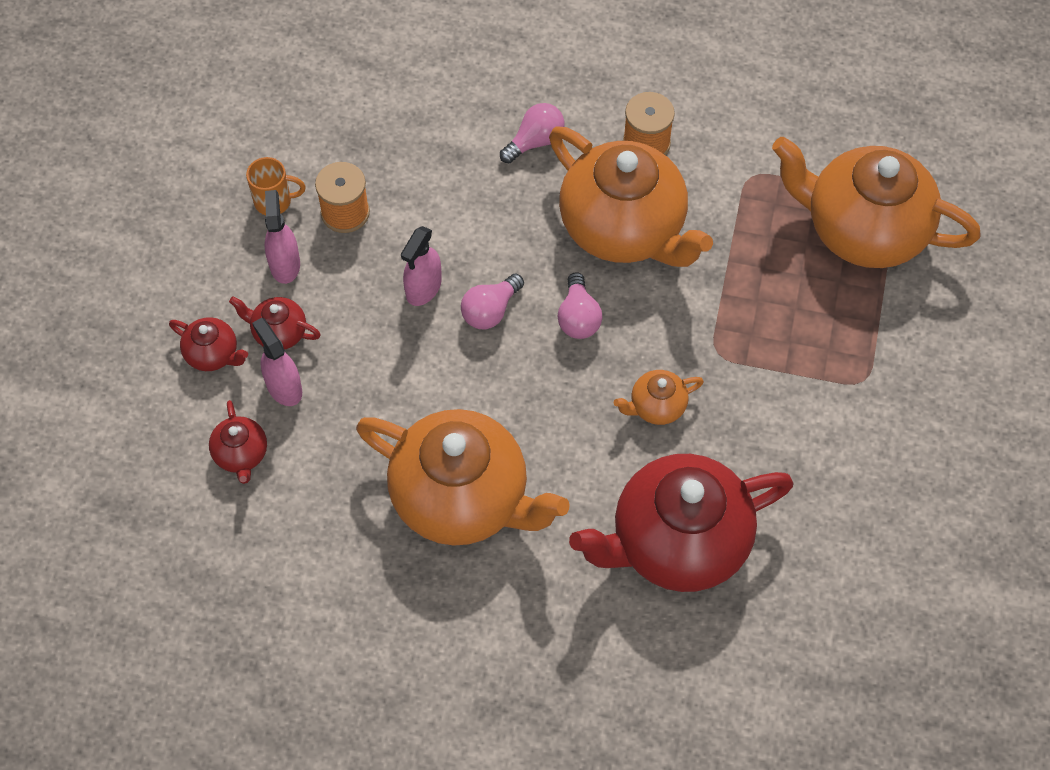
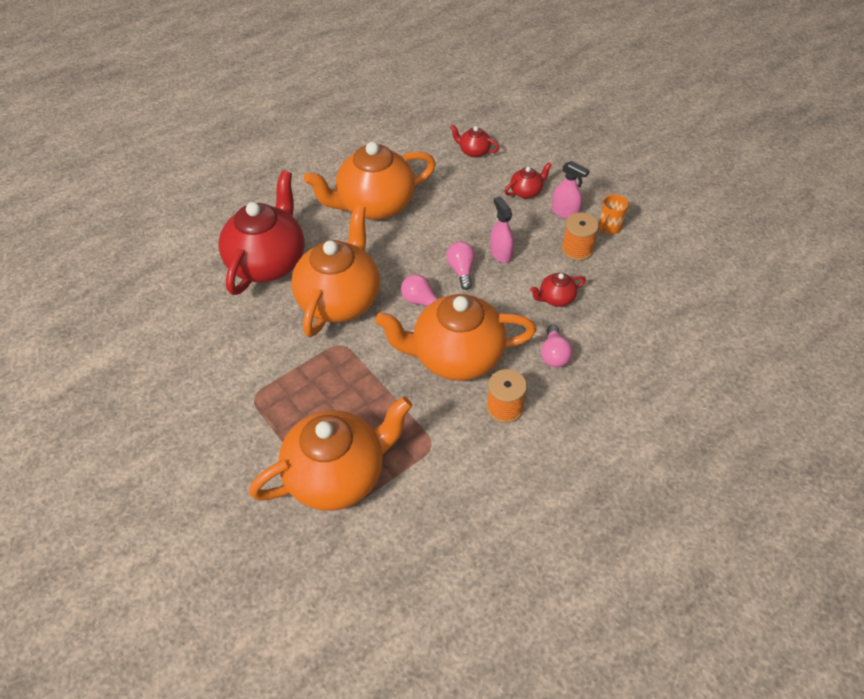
camera: 130 degrees right, 10 degrees down
(213, 354) = (536, 166): red teapot -> red teapot (556, 298)
(284, 387) = (494, 179): pink spray bottle -> none
(656, 406) = (340, 299): orange teapot -> orange teapot, size x2.35

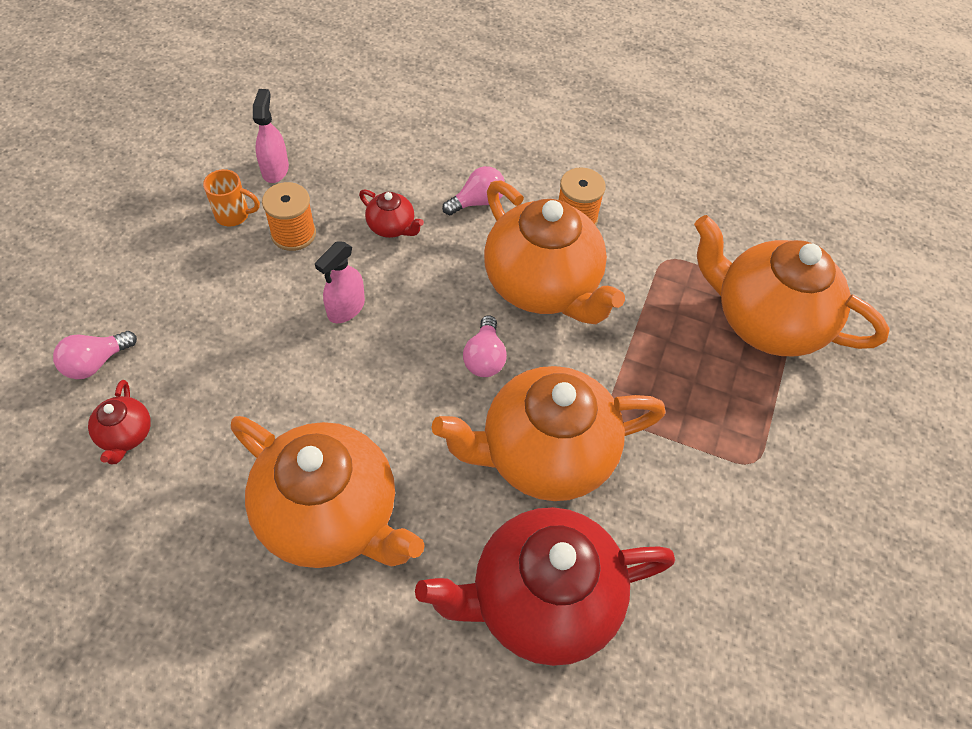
camera: 125 degrees left, 5 degrees up
(461, 270) = (403, 338): pink light bulb -> pink light bulb (96, 363)
(526, 191) = (200, 327): red teapot -> none
(565, 212) = (226, 268): pink spray bottle -> pink spray bottle (275, 169)

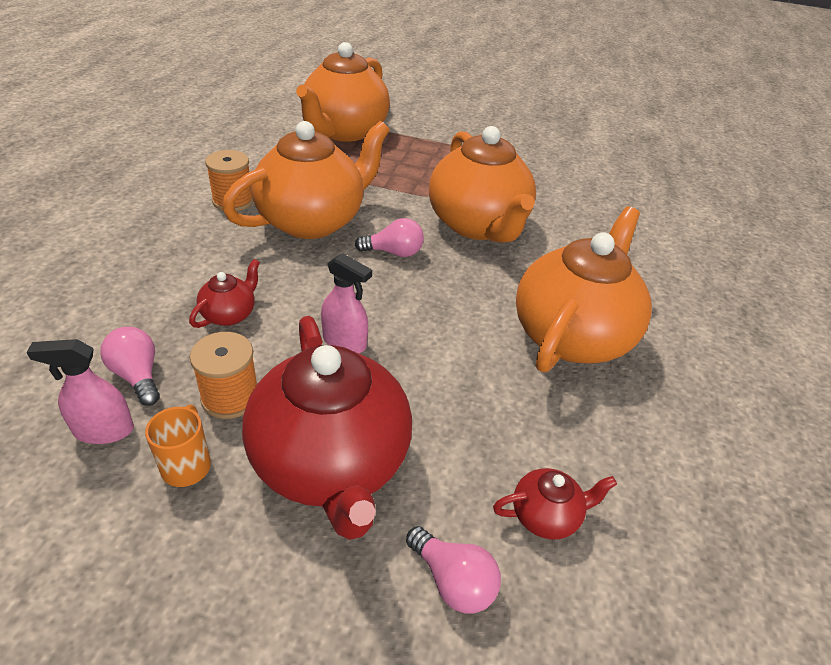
camera: 95 degrees left, 15 degrees down
(477, 202) = (201, 256): pink light bulb -> pink light bulb (137, 375)
(541, 601) = (589, 230): red teapot -> red teapot (331, 463)

